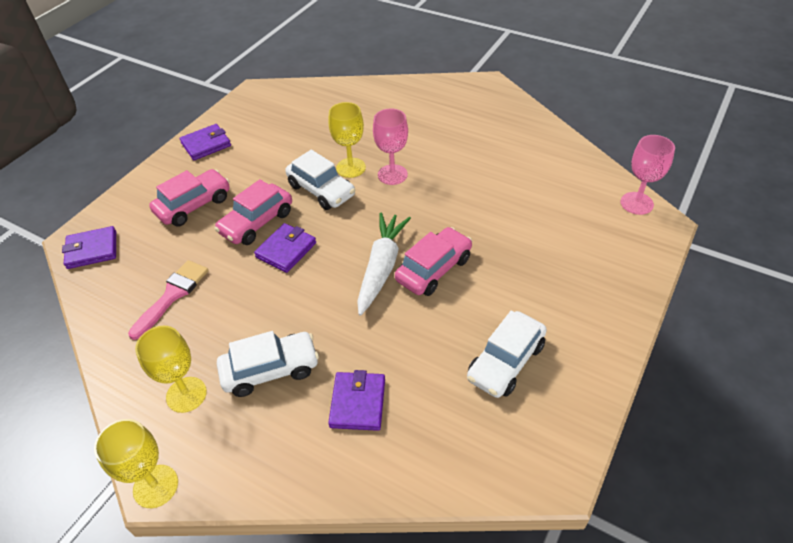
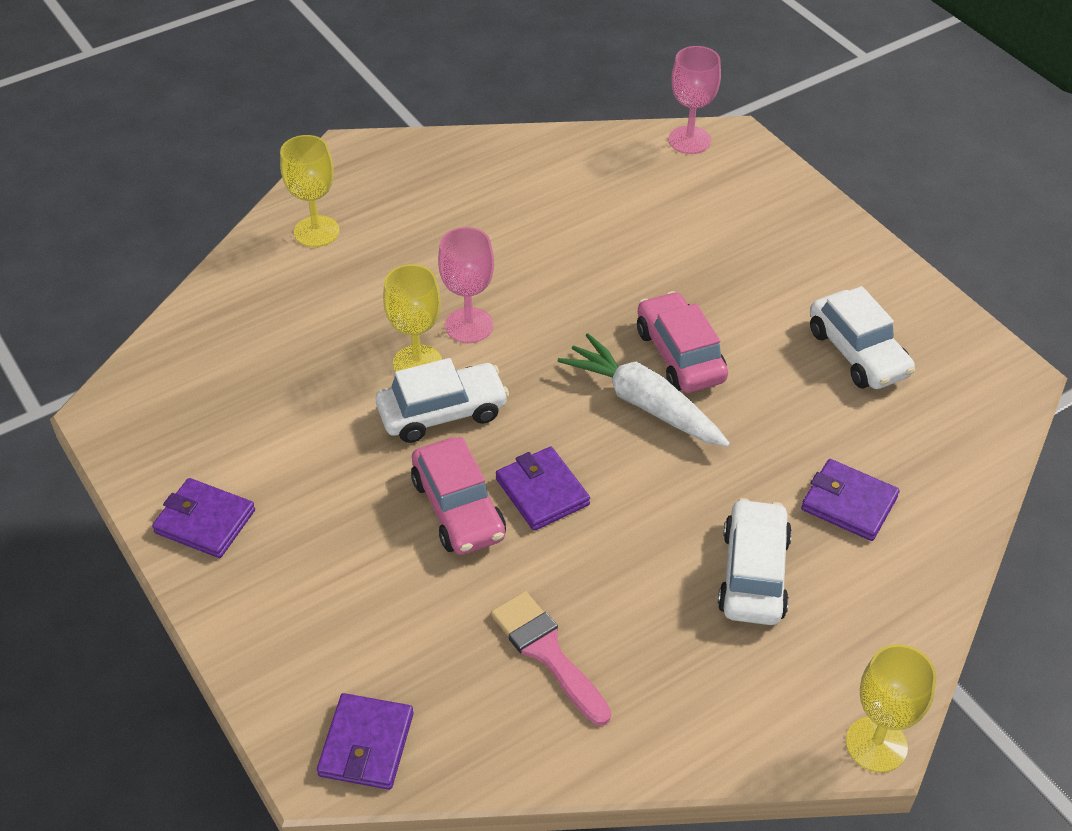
camera: 65 degrees left, 0 degrees up
(186, 394) = (746, 678): yellow goblet -> yellow goblet (316, 231)
(194, 205) = (357, 577): pink car -> none
(206, 144) = (205, 521): purple wallet -> purple wallet turned 60 degrees counterclockwise

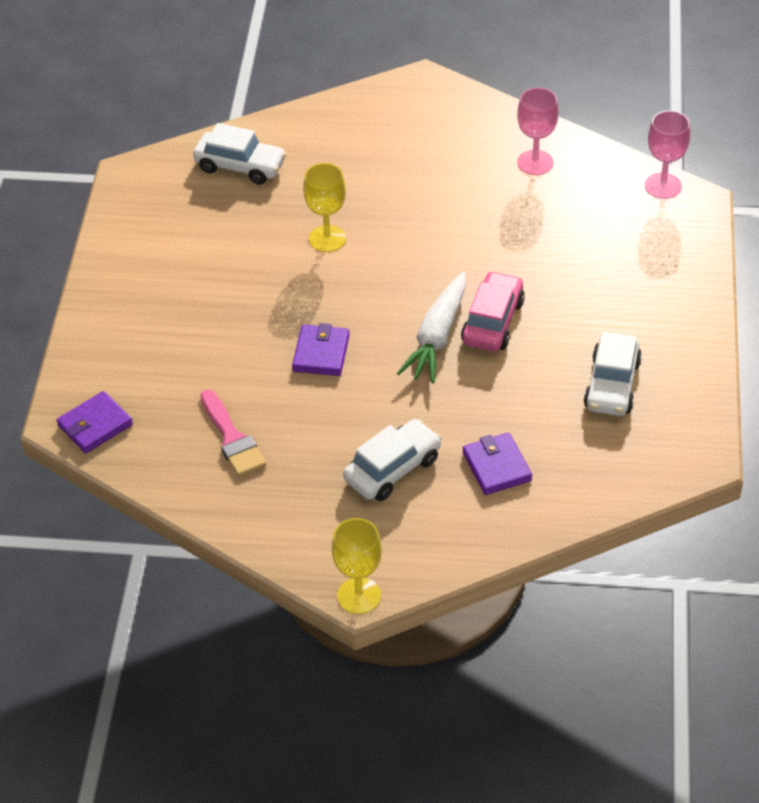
camera: 40 degrees right, 0 degrees up
(205, 521) = (124, 263): purple wallet -> none
(316, 231) = (350, 124): yellow goblet -> none
(442, 412) = (312, 276): white car -> white car (240, 166)
(458, 508) = (264, 335): pink car -> none
(469, 325) = (381, 232): pink goblet -> pink goblet (535, 163)
(547, 652) = (232, 438): pink brush -> pink brush turned 150 degrees clockwise
(643, 403) = (437, 337): white carrot -> white carrot turned 150 degrees counterclockwise

